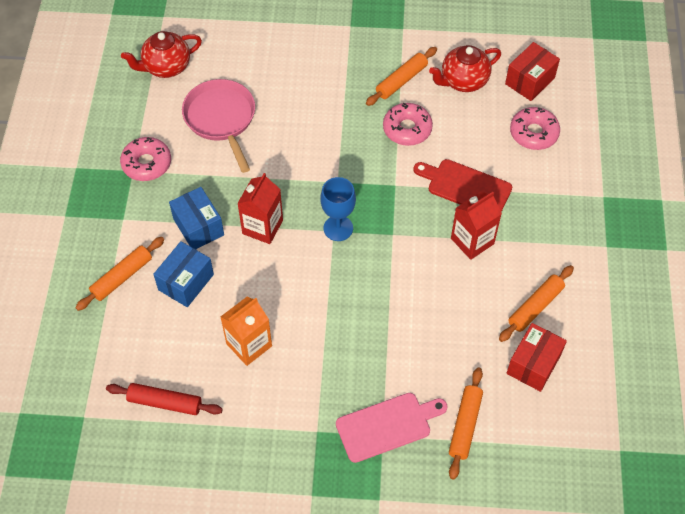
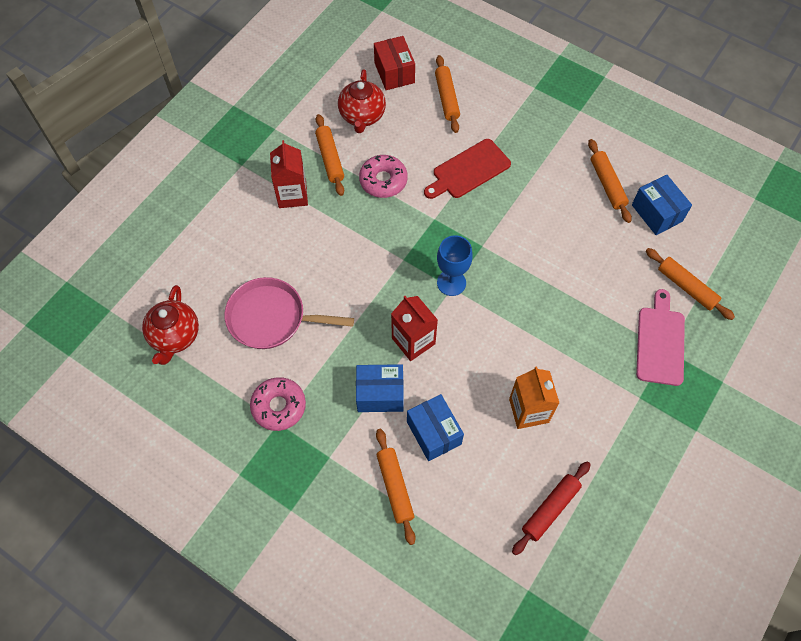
camera: 60 degrees left, 5 degrees up
(472, 241) = (523, 193): red carton -> red carton (292, 195)
(533, 133) = (447, 98): pink donut -> orange rolling pin
(533, 364) = (657, 213): red box -> blue box

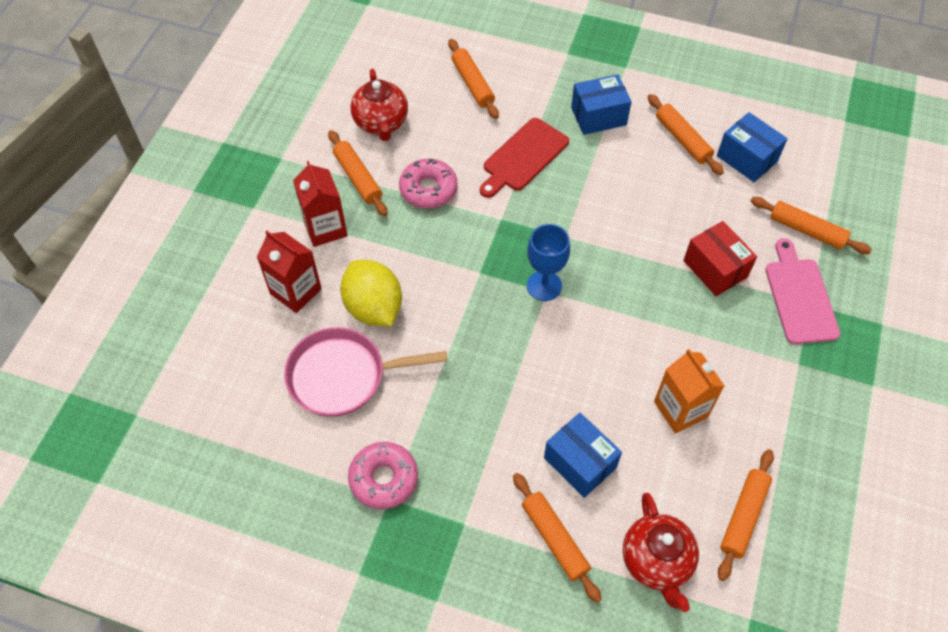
camera: 15 degrees left, 5 degrees down
(175, 336) = (229, 427): red teapot -> red teapot (656, 562)
(311, 269) = (373, 308): none -> yellow lemon
(380, 394) = (502, 433): blue box -> blue box (598, 116)
(394, 73) = (403, 68): red box -> red box (715, 269)
(413, 341) = (521, 362): red carton -> red carton (296, 291)
(550, 509) = (743, 516): red rolling pin -> orange rolling pin

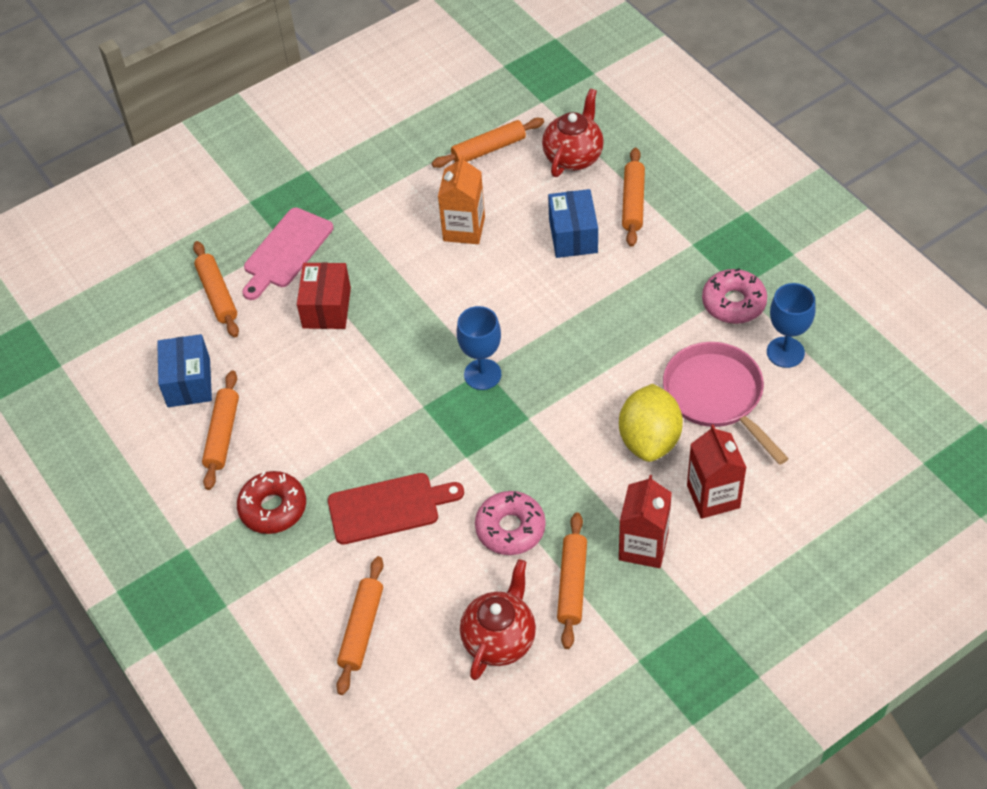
camera: 140 degrees left, 5 degrees down
(307, 453) = (785, 352): none -> blue goblet
(343, 376) = (716, 396): pink pan -> pink pan turned 150 degrees counterclockwise
(598, 116) = (273, 508): blue box -> red donut

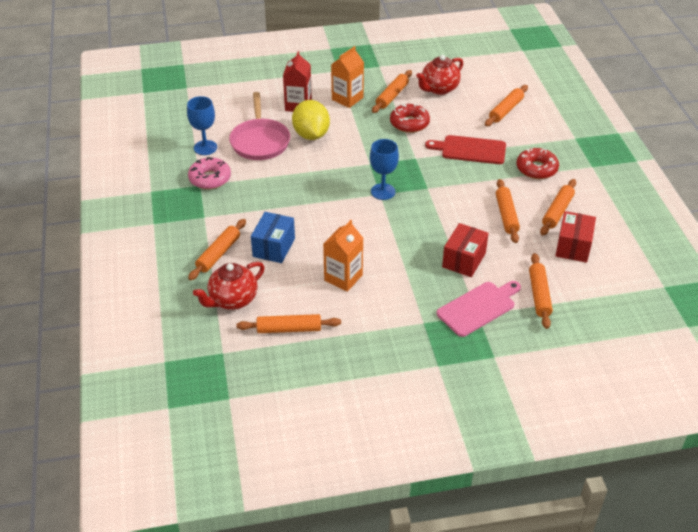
camera: 160 degrees left, 10 degrees down
(188, 382) = (573, 247): blue box -> red box
(293, 400) = (506, 215): none -> orange rolling pin
(510, 528) = (409, 123): pink donut -> red donut
(643, 546) = (347, 98): red carton -> orange carton
(649, 440) = (311, 135): yellow lemon -> yellow lemon turned 45 degrees counterclockwise

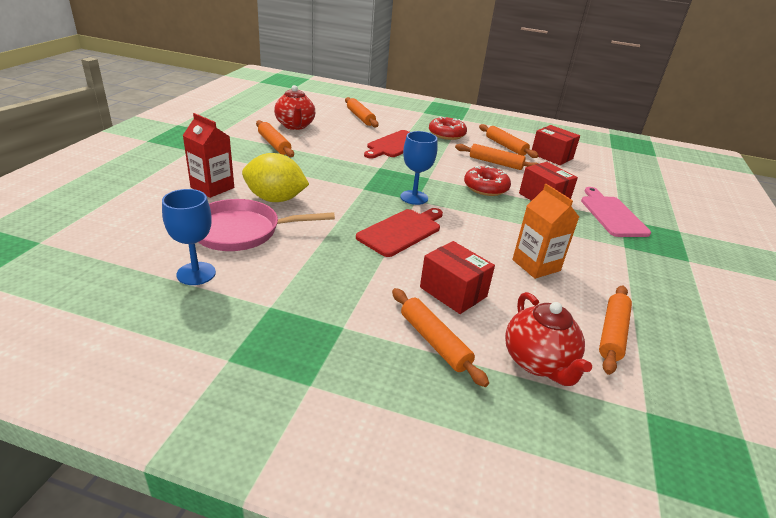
camera: 65 degrees left, 10 degrees down
(210, 178) = (267, 293): pink donut -> none
(260, 141) = (241, 231): pink pan -> pink pan turned 150 degrees clockwise
(274, 247) = (453, 292): blue box -> red box
(326, 203) = (402, 231): none -> red cutting board
(347, 98) = (244, 162): orange carton -> none
(409, 123) = (326, 152): red donut -> red donut (486, 187)
(539, 295) = (604, 186): orange rolling pin -> none

